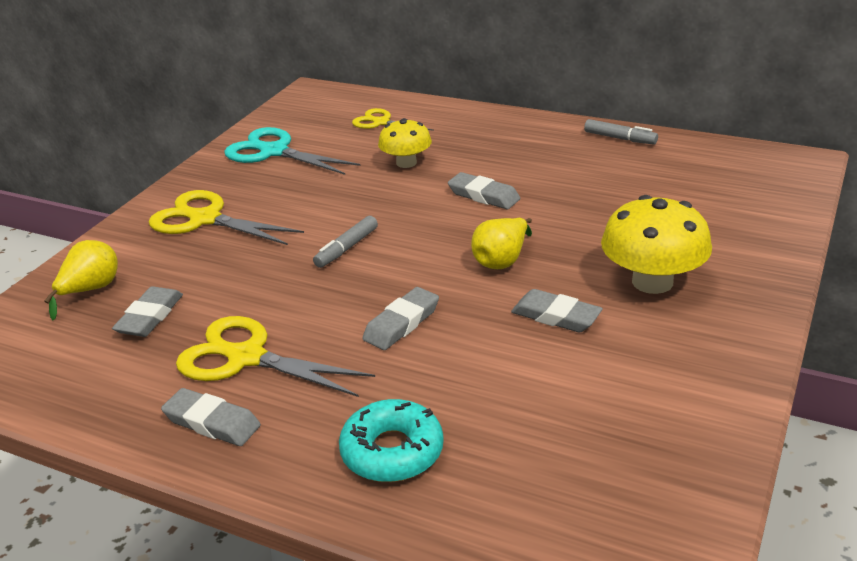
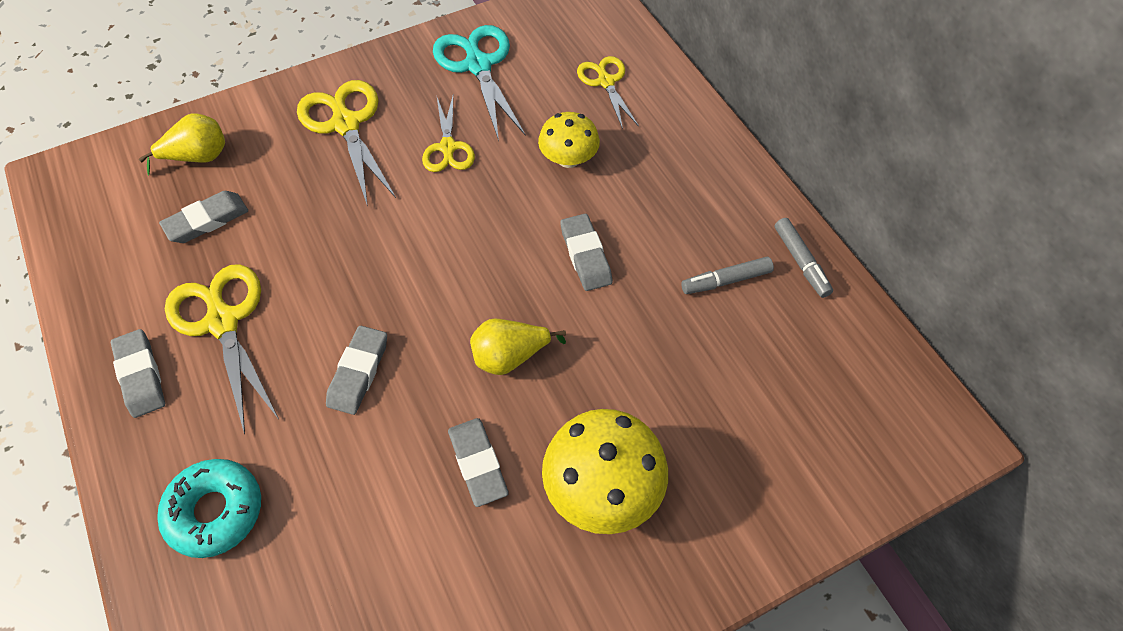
camera: 35 degrees right, 25 degrees up
(308, 195) = (448, 148): none -> yellow scissors
(346, 248) = (409, 243): grey marker -> grey marker (726, 280)
(401, 323) = (358, 372): grey eraser -> grey eraser turned 60 degrees counterclockwise

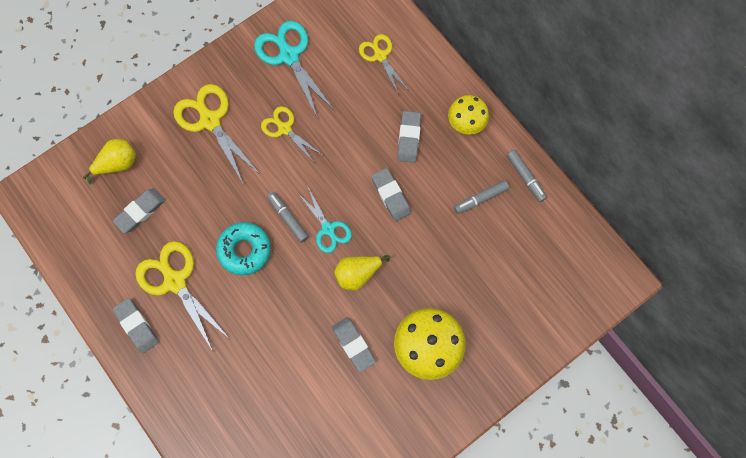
camera: 10 degrees left, 15 degrees up
(215, 511) = (210, 400): turquoise donut -> turquoise donut (244, 250)
(358, 372) = (268, 300): grey eraser -> grey eraser (409, 138)
(421, 262) = (288, 218): none -> grey marker
(448, 148) = (284, 128): yellow scissors -> yellow scissors turned 150 degrees clockwise
(479, 286) = (328, 229): none -> turquoise scissors
(568, 159) = (366, 124): yellow mushroom -> yellow mushroom (466, 122)

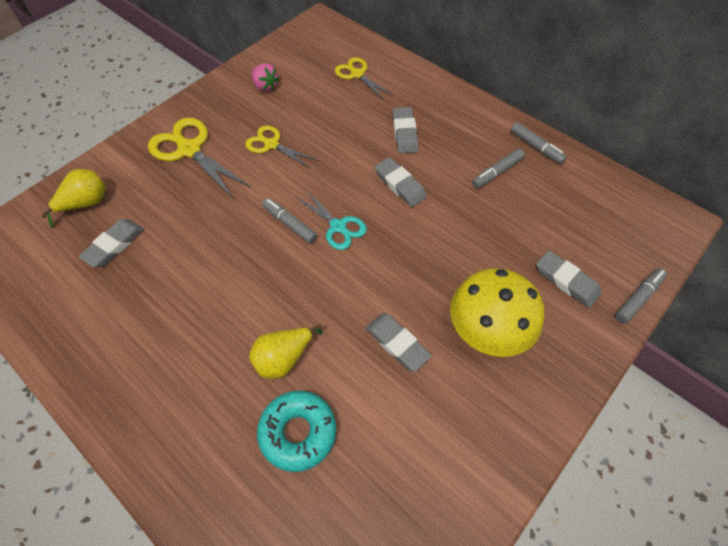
camera: 10 degrees left, 15 degrees down
(137, 326) = (113, 372): grey eraser -> grey eraser (566, 281)
(175, 281) = (161, 311): yellow scissors -> none
(244, 250) = (244, 264): turquoise donut -> turquoise donut (298, 432)
(289, 55) = (265, 86): turquoise scissors -> pink strawberry
(358, 274) = (383, 265): yellow pear -> yellow pear (284, 358)
(466, 122) = (459, 112): yellow mushroom -> none
(556, 344) = (638, 298): none -> grey marker

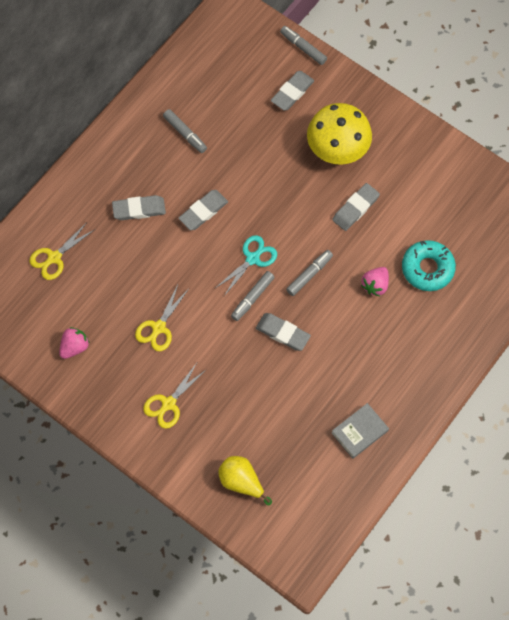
camera: 95 degrees left, 10 degrees up
(96, 322) = (359, 432): none -> grey book
(114, 245) = (285, 441): grey eraser -> grey eraser (283, 333)
(189, 149) = (168, 404): yellow scissors -> yellow scissors, size x0.62
(284, 358) = (375, 285): yellow pear -> pink strawberry
(536, 147) = (153, 100): grey marker -> grey marker (309, 274)

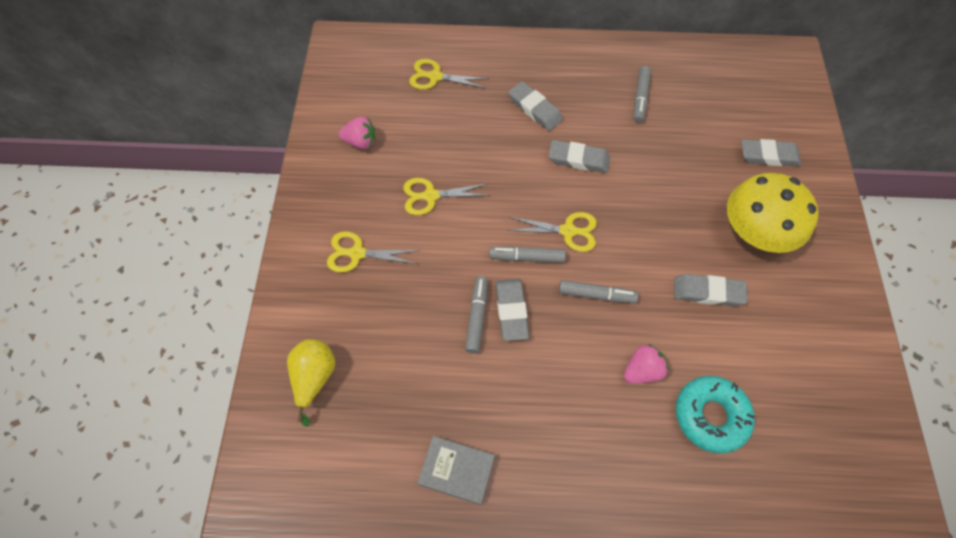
camera: 55 degrees right, 5 degrees down
(253, 258) = (568, 231): turquoise scissors -> yellow scissors
(303, 48) = (822, 136): grey marker -> grey marker (477, 316)
(375, 285) = (642, 370): pink strawberry -> pink strawberry turned 150 degrees clockwise

